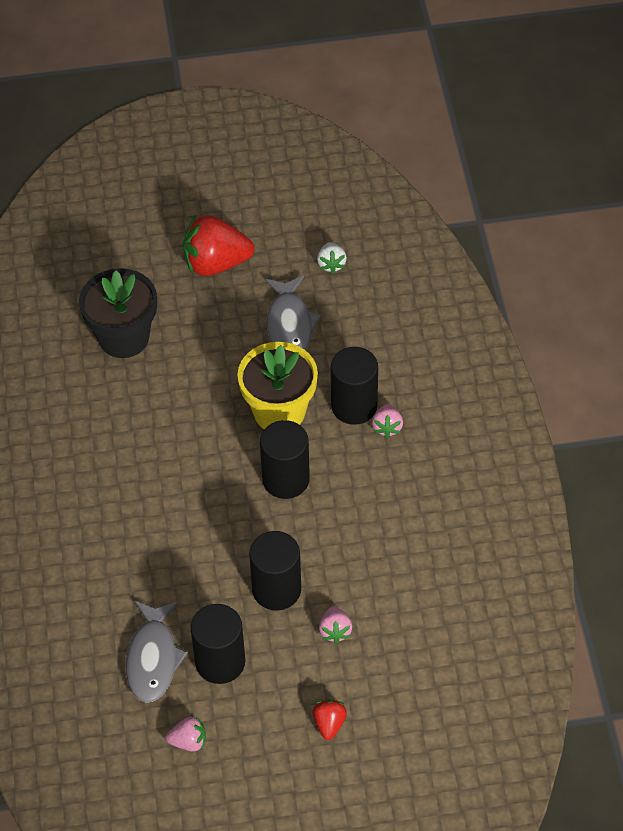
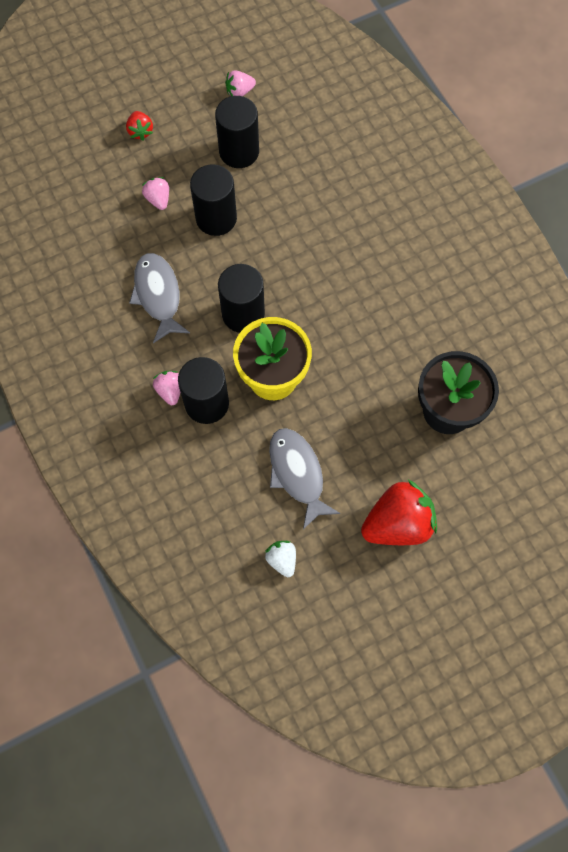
camera: 160 degrees right, 15 degrees up
(153, 658) = (291, 140): grey fish -> grey fish (158, 295)

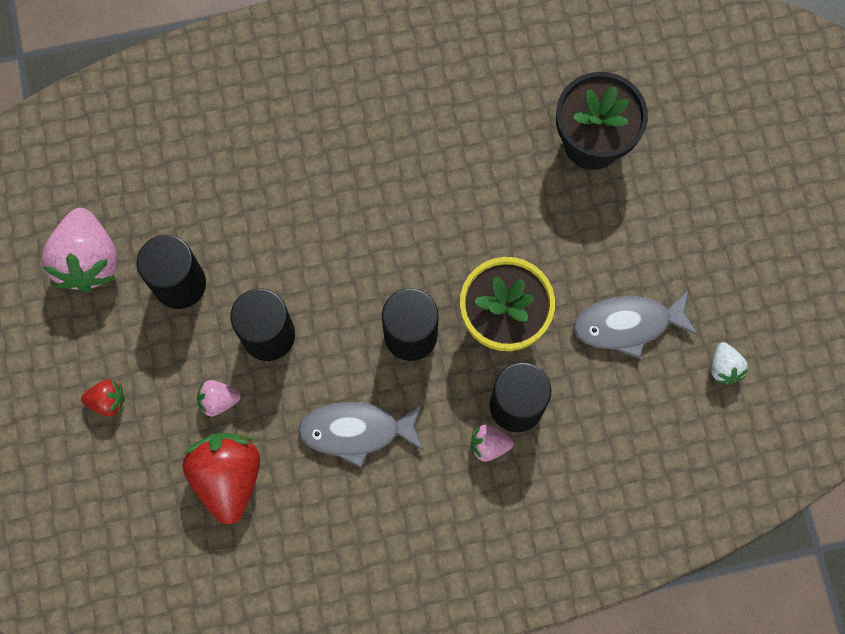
camera: 75 degrees left, 5 degrees up
(239, 92) = (88, 260): pink strawberry -> pink strawberry, size x2.06
(282, 560) = (724, 367): white strawberry -> white strawberry turned 90 degrees counterclockwise
(398, 523) = (710, 233): red strawberry -> red strawberry (228, 477)

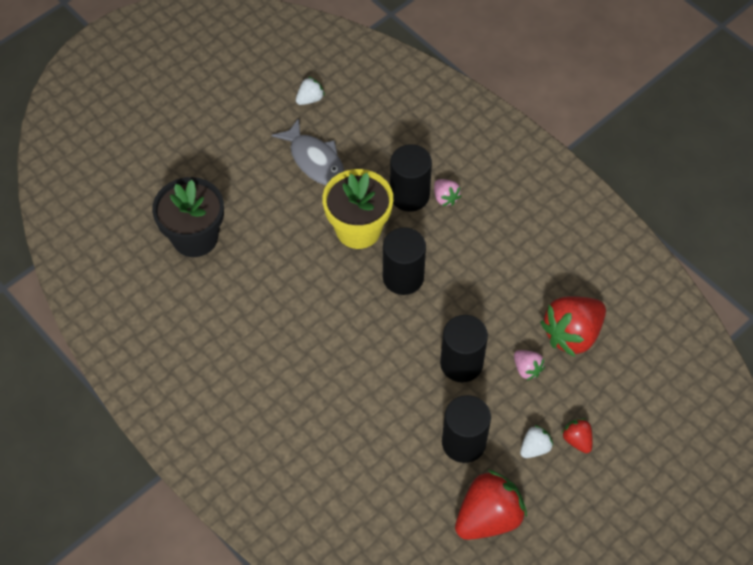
camera: 120 degrees left, 15 degrees down
(88, 260) = (488, 517): pink strawberry -> red strawberry
(128, 352) = (534, 448): none -> white strawberry
(356, 431) = (488, 275): grey fish -> none

